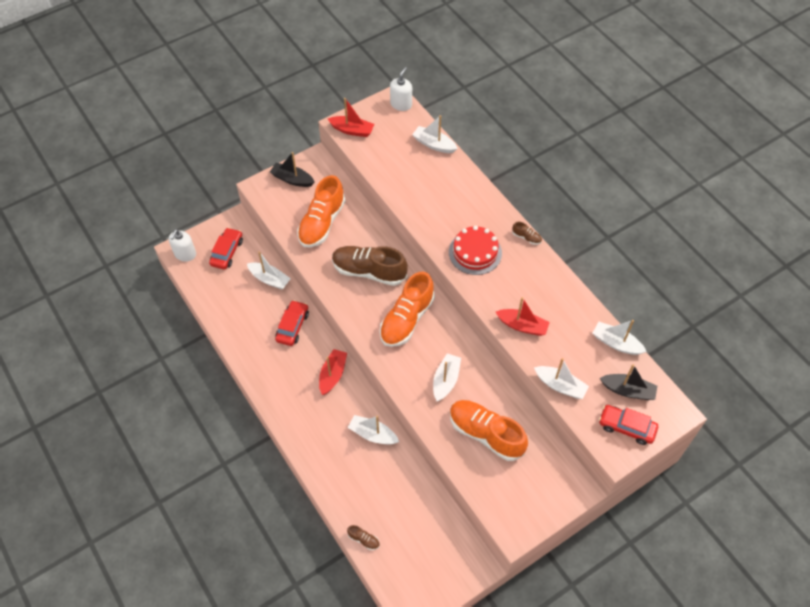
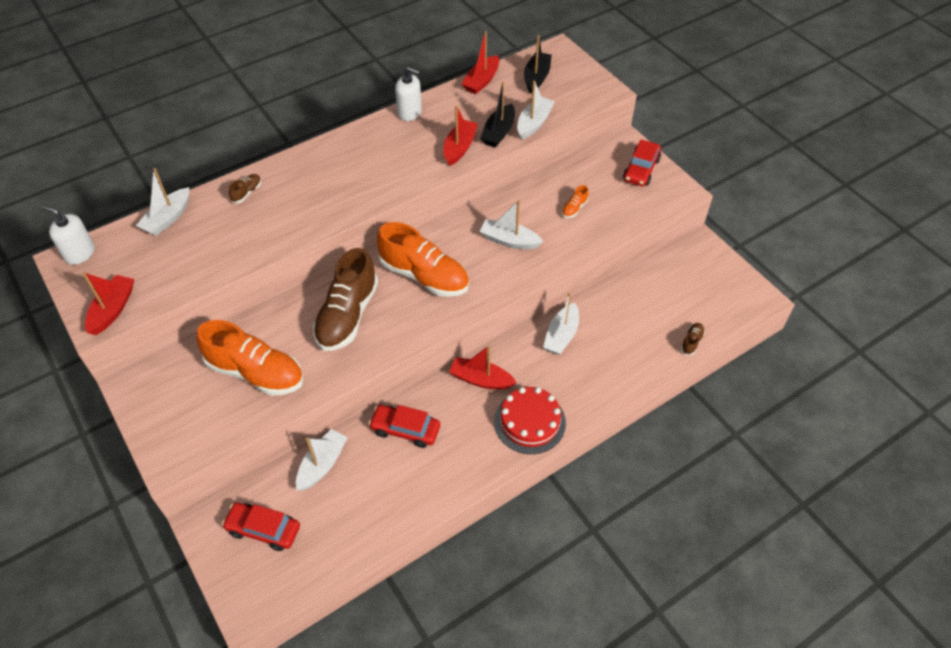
camera: 90 degrees left, 5 degrees down
(185, 254) = (257, 595): white soap dispenser -> white soap dispenser (409, 112)
(292, 179) = (163, 415): black boat -> black boat (498, 132)
(475, 252) = (354, 183): red cake -> red cake (529, 422)
(486, 434) = (574, 208): orange shoe -> orange shoe, size x0.40
(526, 237) = (337, 139): brown shoe -> brown shoe (247, 193)
(616, 343) = (481, 81): white boat -> red boat
(626, 427) = (577, 82): red car -> red car (641, 170)

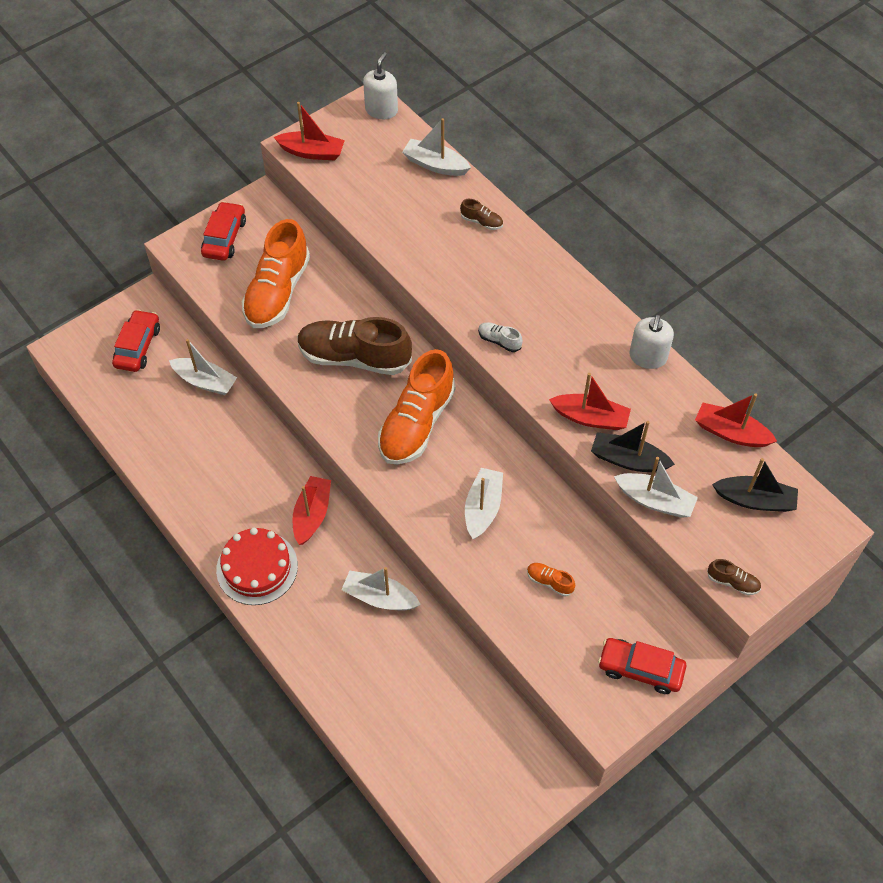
camera: 85 degrees right, 5 degrees up
(377, 192) = (499, 341): none -> white shoe
(405, 430) = (246, 448): red car -> red car (224, 238)
(691, 342) = (380, 754): brown shoe -> brown shoe (732, 582)

